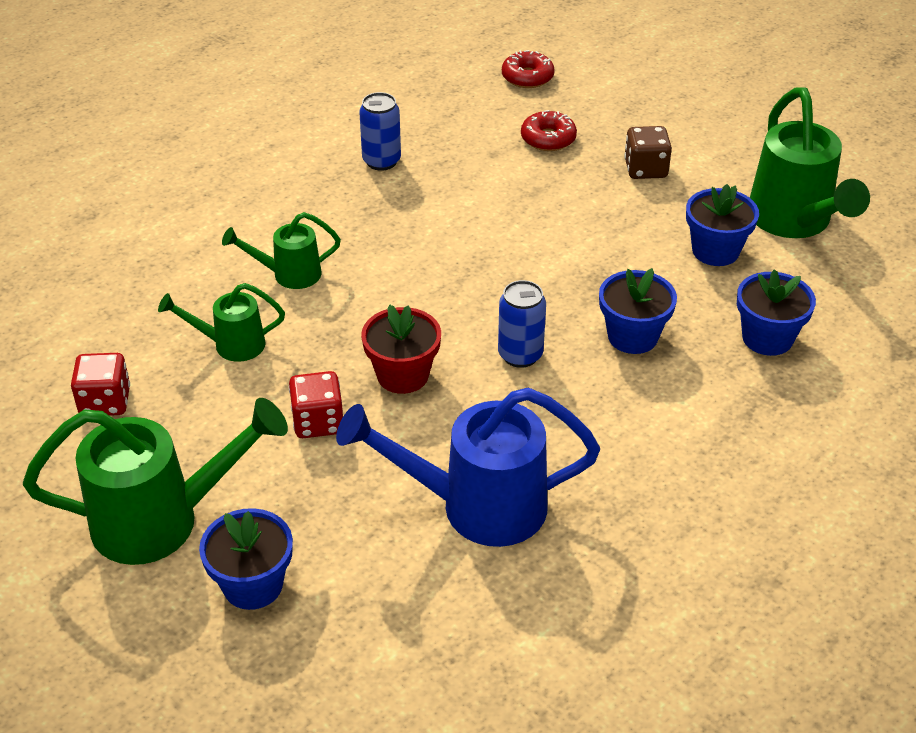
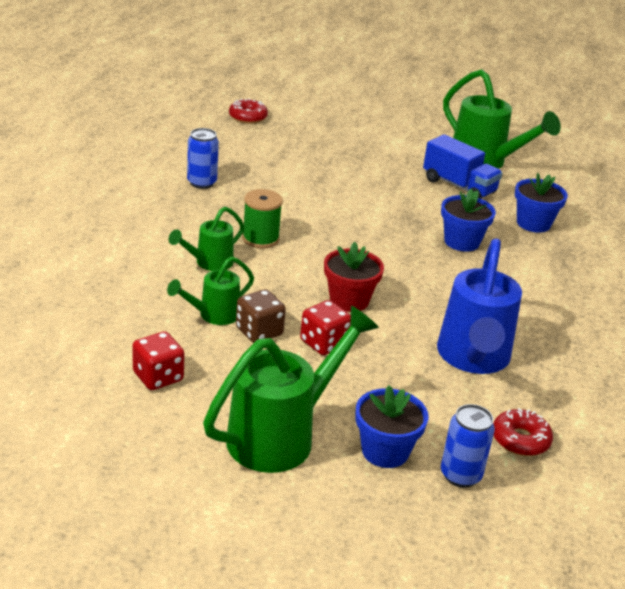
camera: 35 degrees left, 10 degrees down
(378, 258) = (260, 239): none -> green spool
(477, 506) = (473, 358): blue watering can -> blue watering can turned 45 degrees counterclockwise
(520, 355) = (408, 269): blue can -> blue can (460, 475)
(548, 139) = (297, 148): red donut -> red donut (520, 440)
(645, 169) = (374, 153): brown dice -> brown dice (259, 332)
(715, 251) = (459, 186): blue flower pot -> blue truck

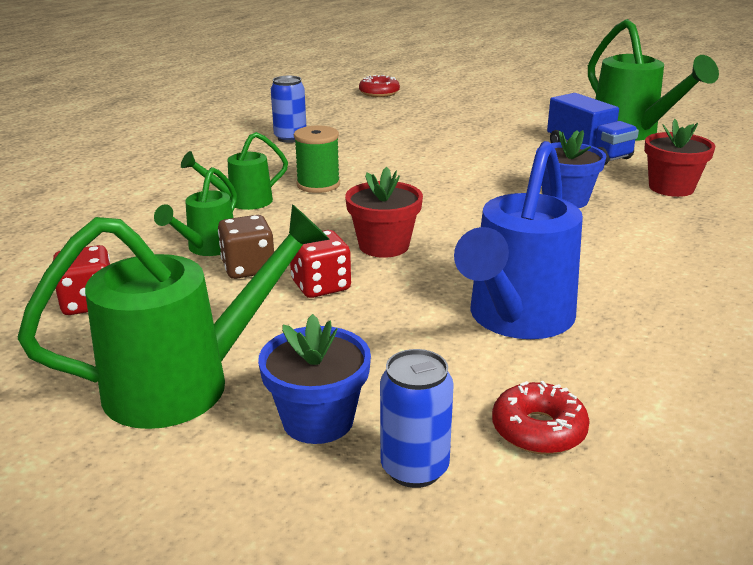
camera: 20 degrees right, 5 degrees down
(213, 315) = (207, 248): green watering can -> green watering can turned 45 degrees counterclockwise
(533, 223) = (671, 188): blue flower pot -> red flower pot

